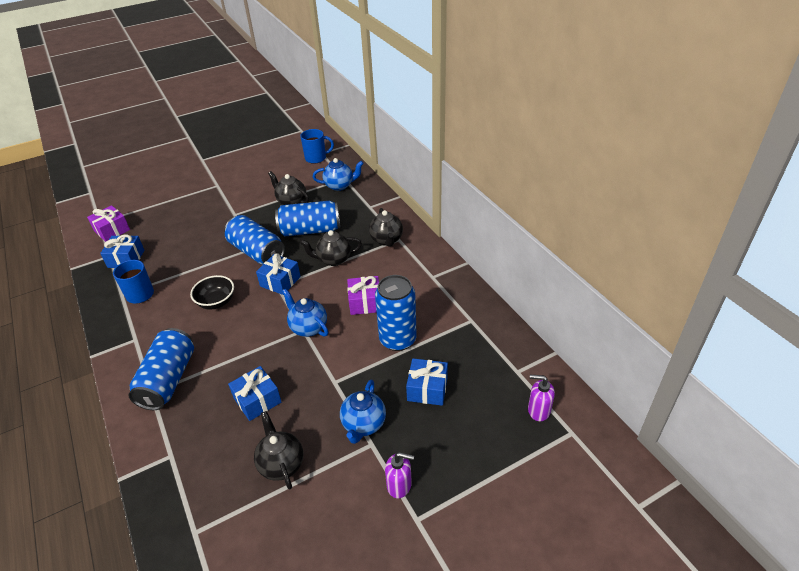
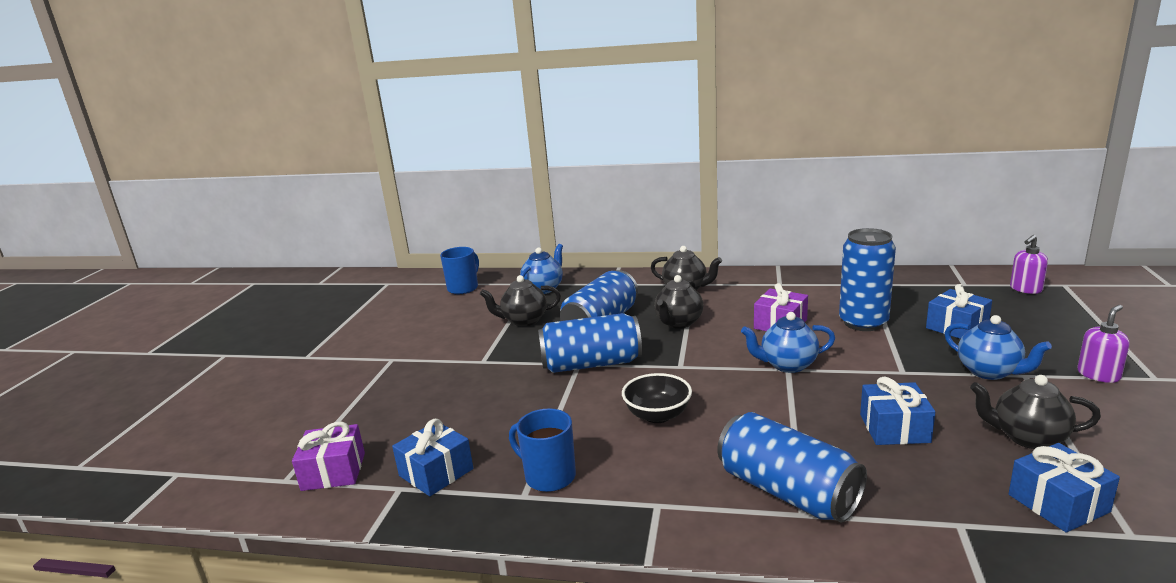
camera: 50 degrees left, 20 degrees down
(280, 281) = (675, 362): blue gift -> blue gift (1058, 503)

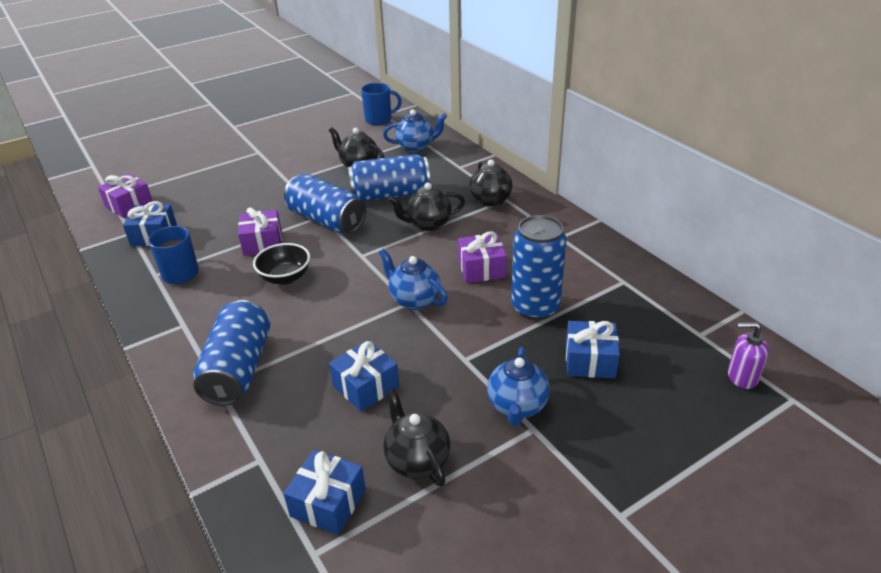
camera: 45 degrees right, 15 degrees up
(573, 408) = (262, 243): none -> purple gift
(1098, 375) = (585, 475): purple soap dispenser -> none

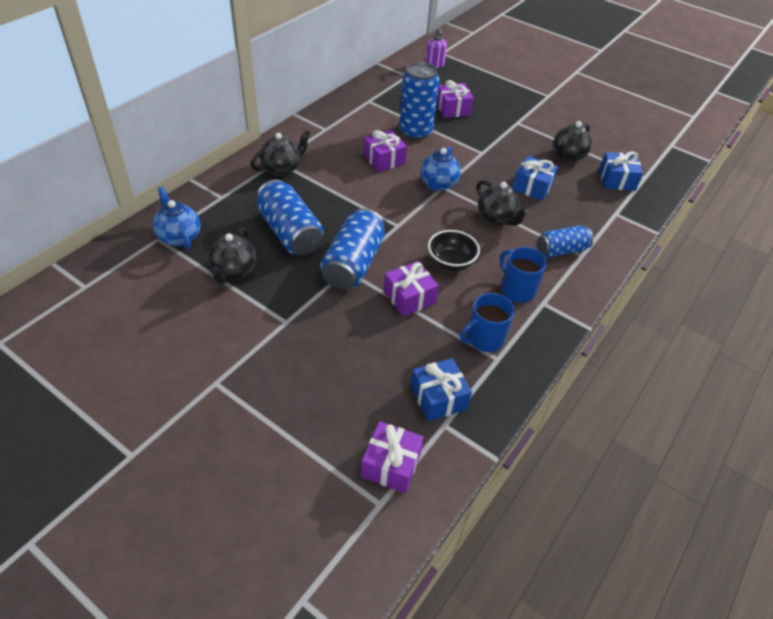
camera: 115 degrees left, 10 degrees up
(238, 369) = (561, 250): blue can -> blue can, size x0.63
(379, 120) = (103, 287): blue mug -> blue mug (517, 290)
(428, 224) = (334, 197): black teapot -> black teapot (496, 218)
(517, 406) = (506, 129): blue teapot -> none
(590, 361) = (453, 109): blue gift -> purple gift

